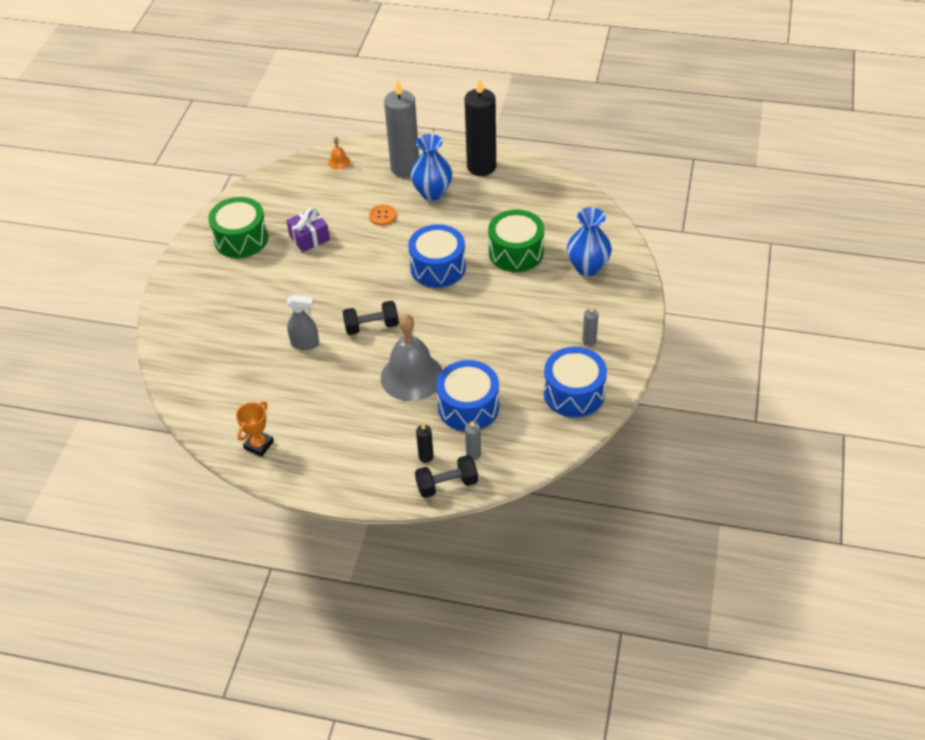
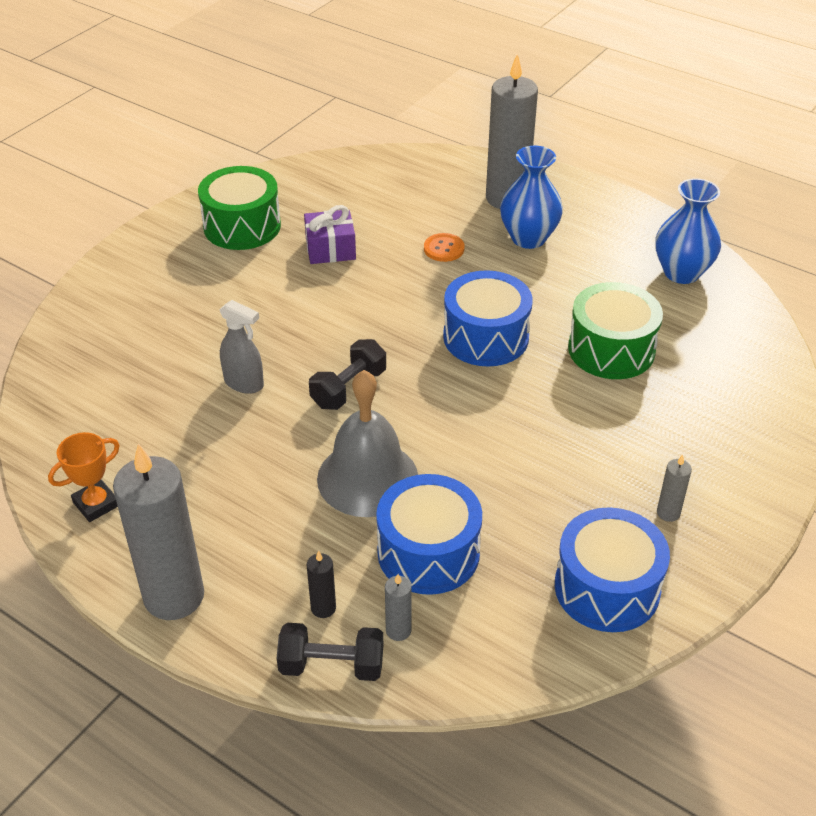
camera: 20 degrees right, 5 degrees down
(338, 479) = (174, 596): none -> grey candle
(339, 162) = (422, 168): orange bell -> none
(371, 326) = (348, 388): black dumbbell -> black dumbbell turned 60 degrees counterclockwise
(481, 167) = (614, 224): black candle -> none
(587, 267) = (713, 402): blue vase -> blue vase (681, 272)

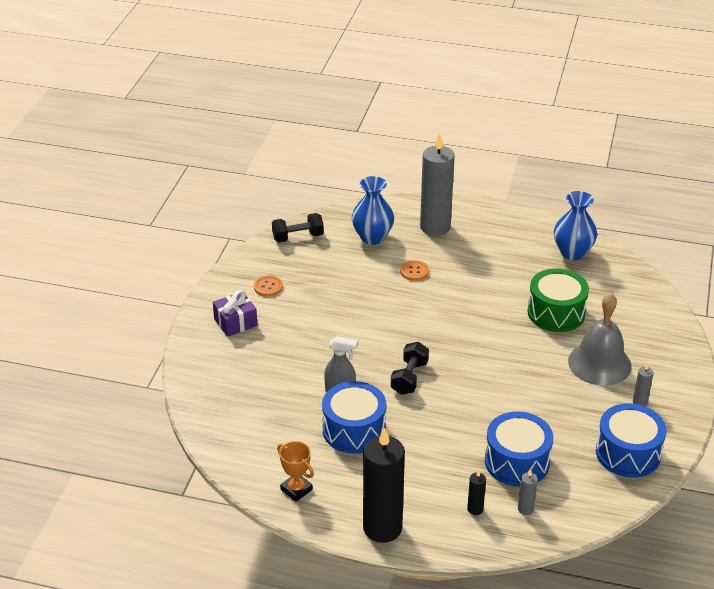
camera: 20 degrees left, 5 degrees down
(96, 504) = (296, 489): orange trophy -> orange trophy turned 75 degrees counterclockwise
(174, 596) = (382, 528): grey candle -> black candle
(242, 226) = (268, 287): green drum -> orange button
(330, 249) = (339, 289): purple gift -> purple gift (235, 322)
(331, 665) = (499, 538): black dumbbell -> black dumbbell (298, 237)
(367, 478) = (455, 429): grey bell -> grey bell (599, 363)
(486, 337) = (475, 324): blue drum -> blue drum (354, 430)
(528, 238) = (465, 251): blue vase -> blue vase (372, 237)

